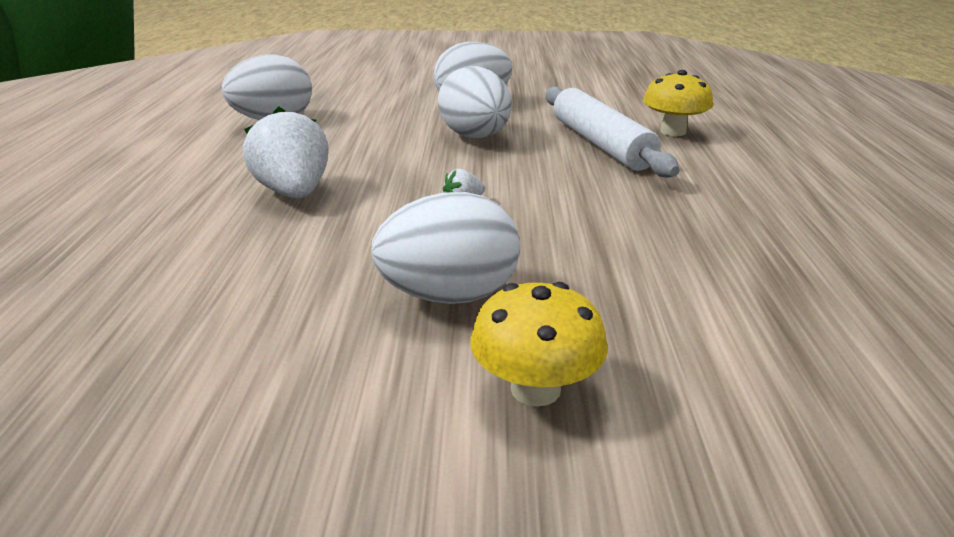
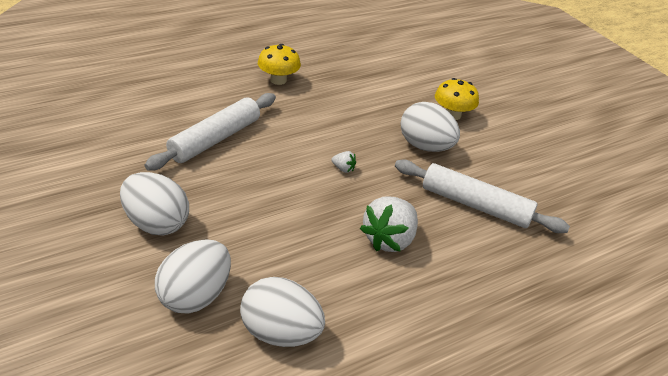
camera: 125 degrees left, 10 degrees up
(247, 283) = (475, 205): none -> white rolling pin
(475, 137) = (238, 196): white egg -> white egg (195, 296)
(673, 131) = (170, 115): yellow mushroom -> yellow mushroom (278, 80)

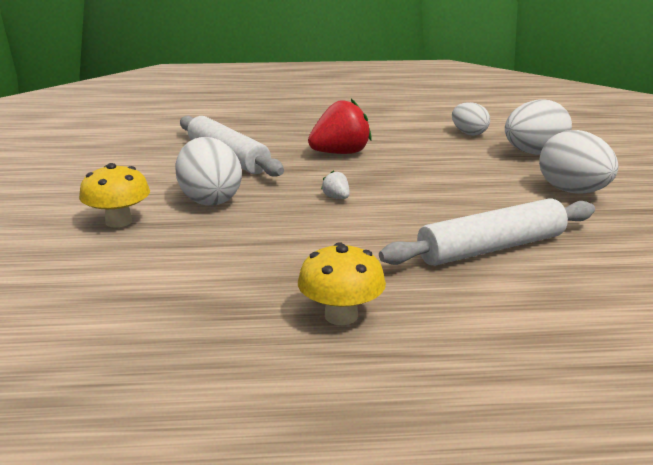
camera: 150 degrees left, 15 degrees down
(280, 333) = (469, 133): white egg -> white egg, size x0.63
(389, 239) = (340, 153): white strawberry -> red strawberry

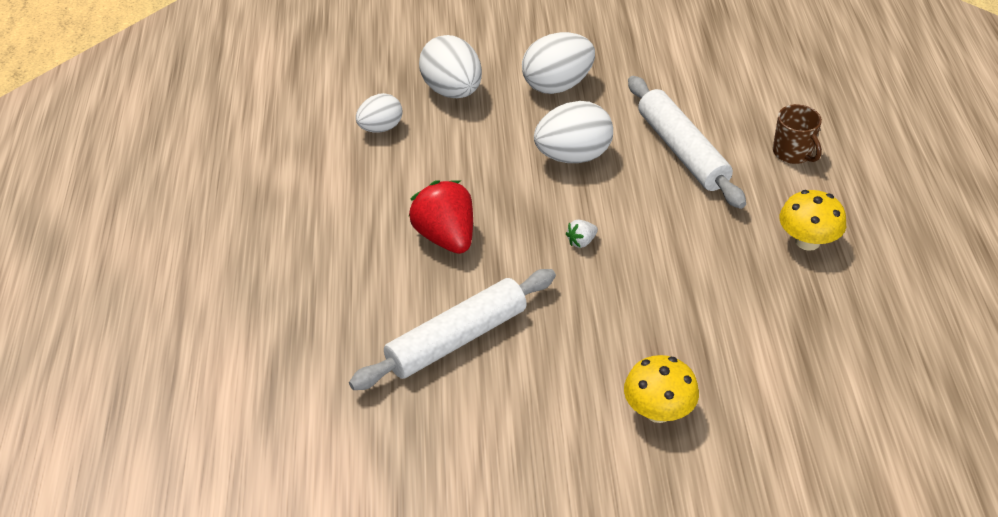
camera: 90 degrees left, 20 degrees up
(210, 200) = (593, 342): white egg -> white egg (572, 156)
(521, 321) = (793, 153): none -> brown mug

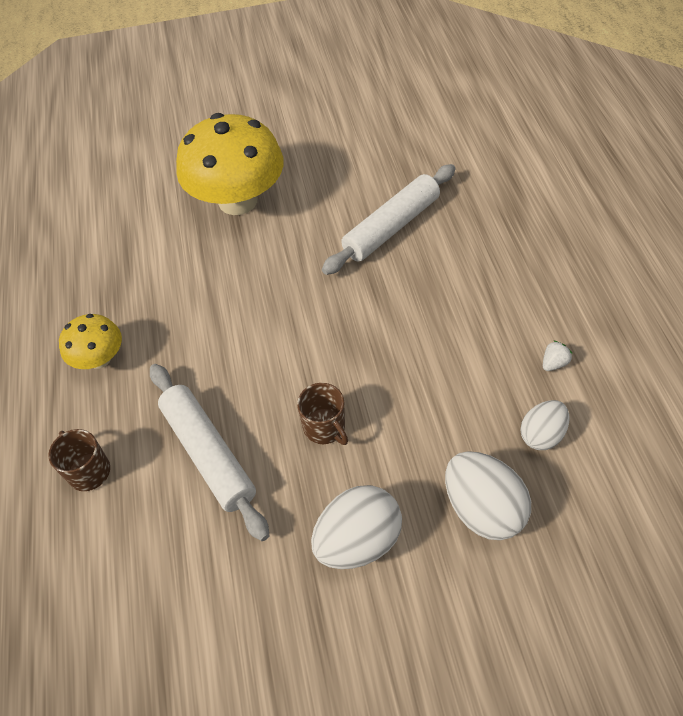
camera: 175 degrees right, 10 degrees up
(445, 237) = (427, 312): red strawberry -> none
(572, 156) = (325, 427): white egg -> brown mug
(581, 242) = (305, 326): white strawberry -> white strawberry (554, 363)
(658, 411) = (238, 201): yellow mushroom -> yellow mushroom, size x1.97

